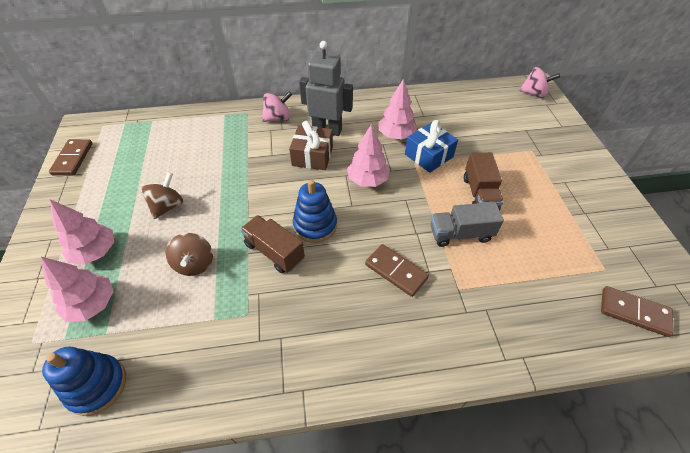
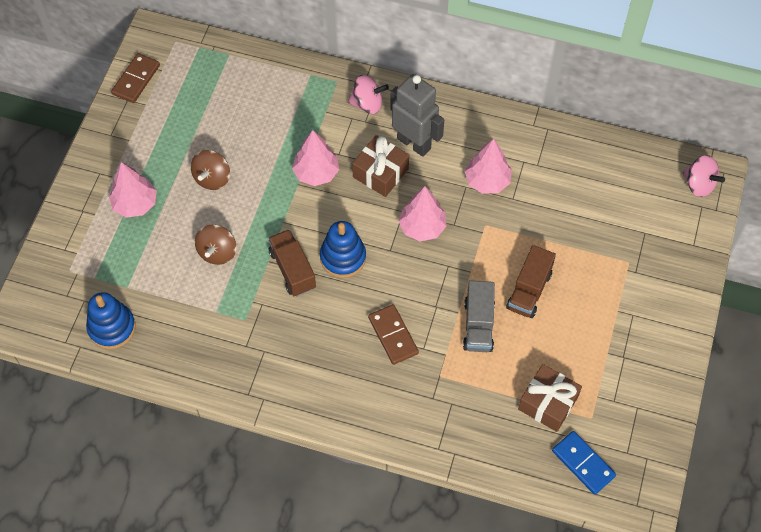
camera: 25 degrees right, 10 degrees up
(92, 304) = (122, 256): pink tree -> pink tree (316, 173)
(167, 206) = (212, 178): brown spinning top -> brown spinning top turned 150 degrees clockwise
(428, 155) = (507, 222): blue gift -> none
(460, 234) = (478, 325): grey truck -> grey truck turned 105 degrees counterclockwise
(562, 273) = (548, 403): none -> brown gift
(634, 312) = (583, 463): brown domino -> blue domino

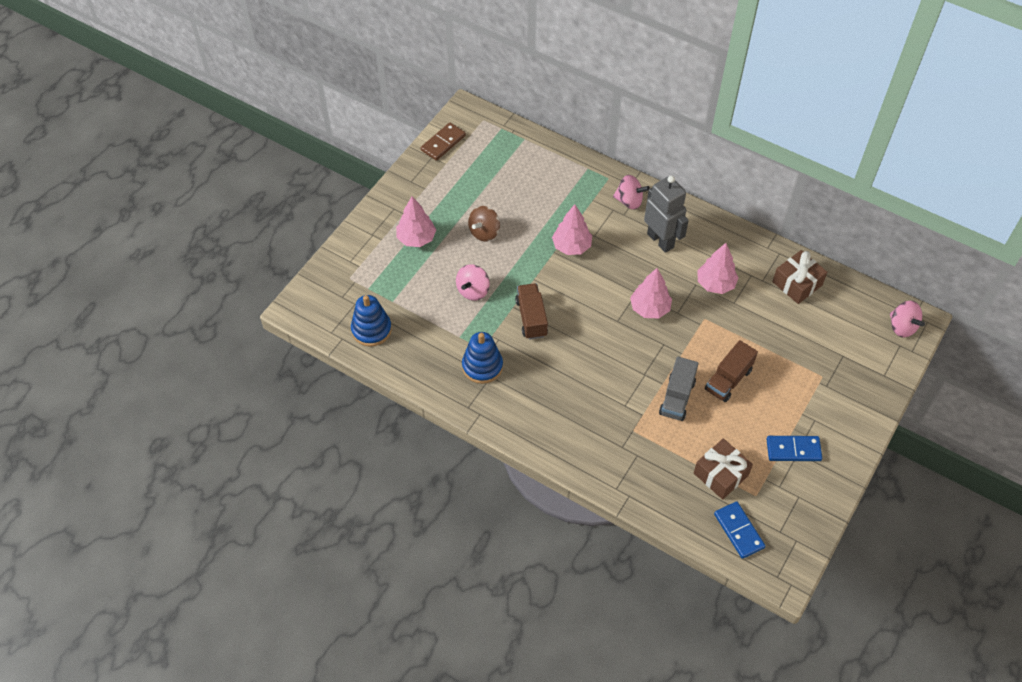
camera: 15 degrees right, 5 degrees down
(217, 252) = (473, 291): brown spinning top -> pink spinning top
(343, 257) = (576, 318): blue stacking toy -> blue stacking toy (482, 366)
(380, 173) = (626, 258): brown gift -> brown gift (797, 283)
(393, 335) = (602, 389): brown domino -> none
(618, 355) = (793, 450): none -> blue domino

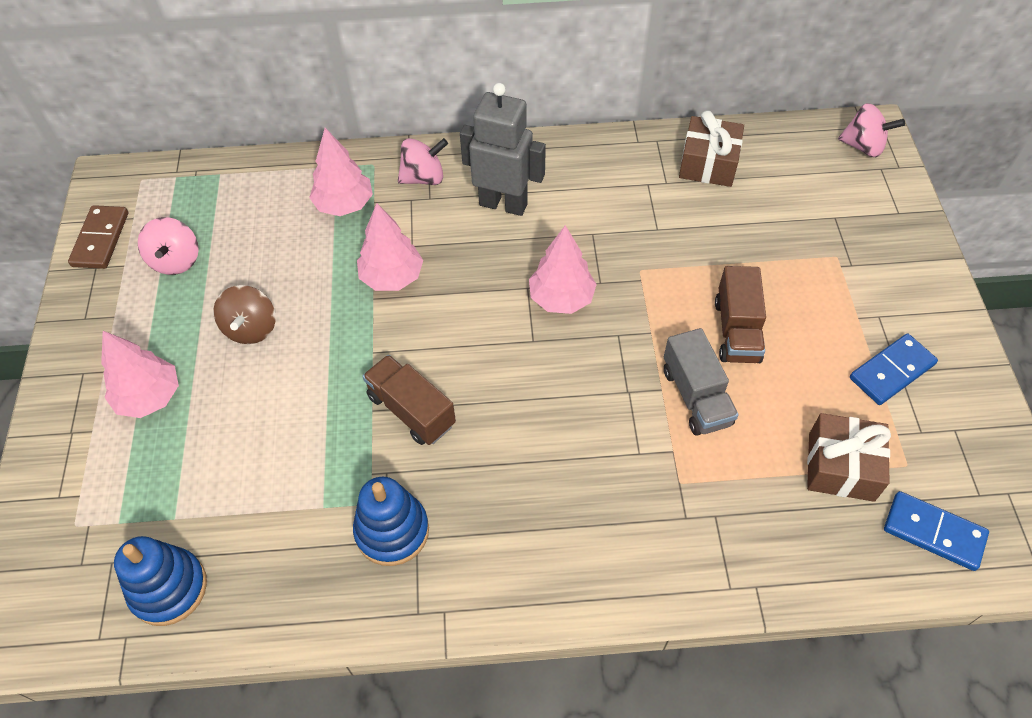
camera: 35 degrees left, 0 degrees up
(473, 291) = (294, 423): pink spinning top -> pink spinning top (176, 261)
(715, 284) = (616, 219): pink tree -> pink tree (344, 205)

